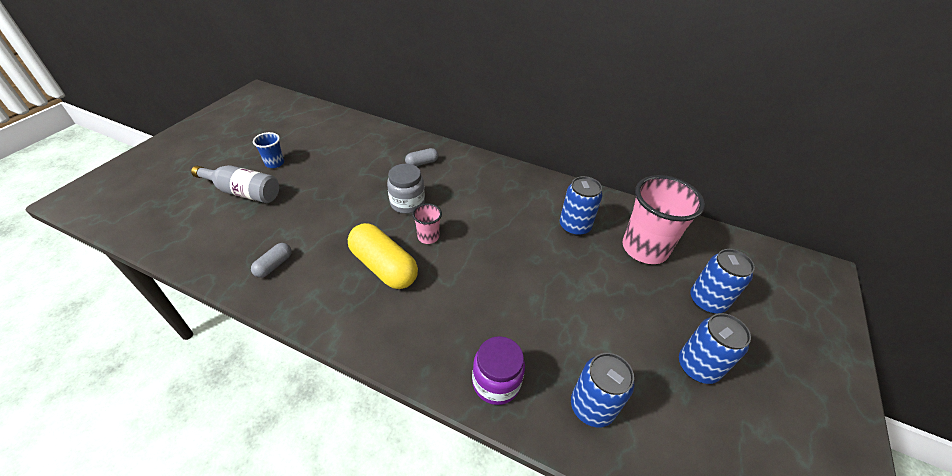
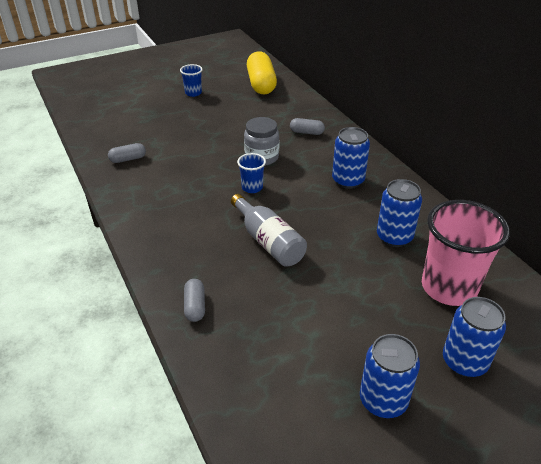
camera: 40 degrees right, 5 degrees down
(243, 192) = (154, 105): grey bottle -> grey bottle (268, 241)
(384, 266) = (197, 192): yellow capsule -> yellow capsule (261, 84)
(428, 237) = (252, 187): pink cup -> blue cup
(496, 382) = (195, 306): purple jar -> grey capsule
(592, 407) = (249, 365): blue can -> blue can (348, 181)

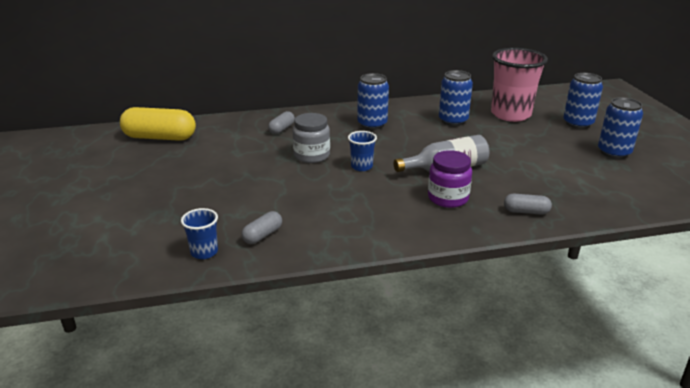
camera: 75 degrees left, 10 degrees down
(128, 159) = (262, 235): grey capsule -> grey capsule turned 45 degrees clockwise
(193, 93) = (137, 179): blue cup -> blue cup (204, 252)
(208, 248) = (448, 198): none -> purple jar

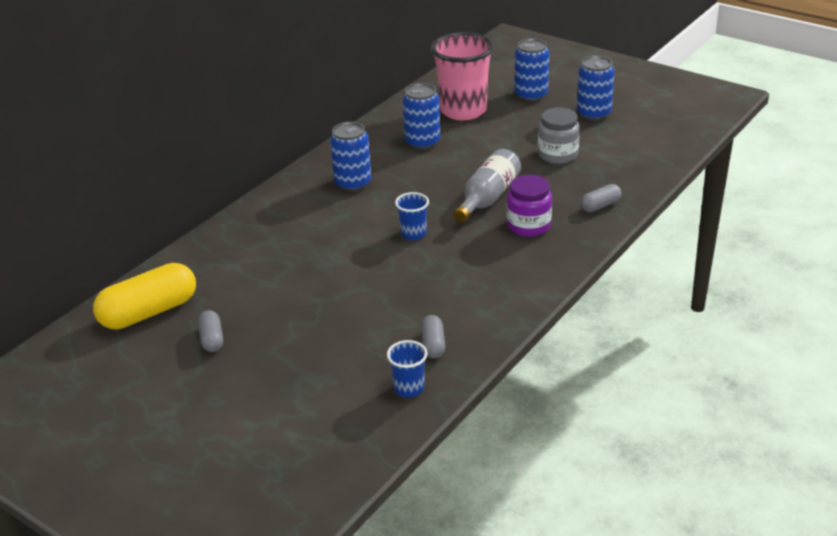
camera: 40 degrees left, 5 degrees up
(281, 129) = (269, 234): grey capsule -> grey capsule (212, 339)
(311, 156) = (349, 247): grey jar -> grey jar (557, 155)

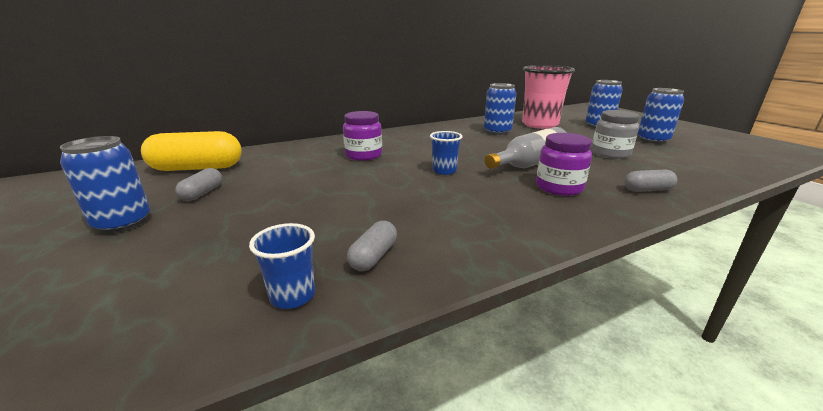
camera: 25 degrees right, 10 degrees down
(308, 234) = (363, 155): none -> purple jar
(353, 183) = (427, 139): blue can -> blue can (123, 223)

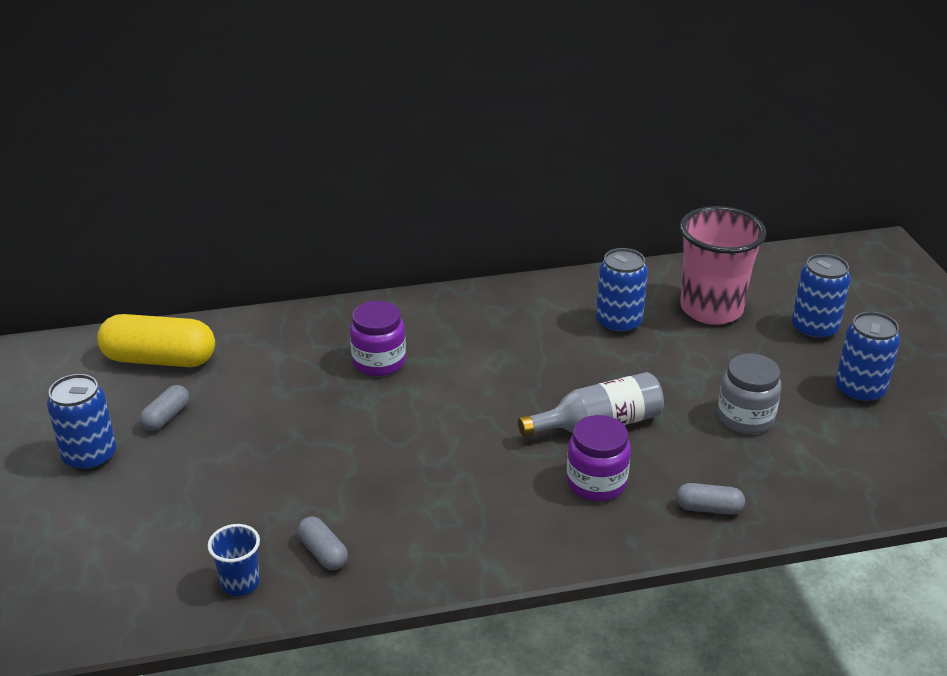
camera: 15 degrees right, 10 degrees up
(373, 256) = (323, 553): grey capsule -> grey capsule turned 75 degrees counterclockwise
(444, 171) = (471, 420): blue cup -> none

